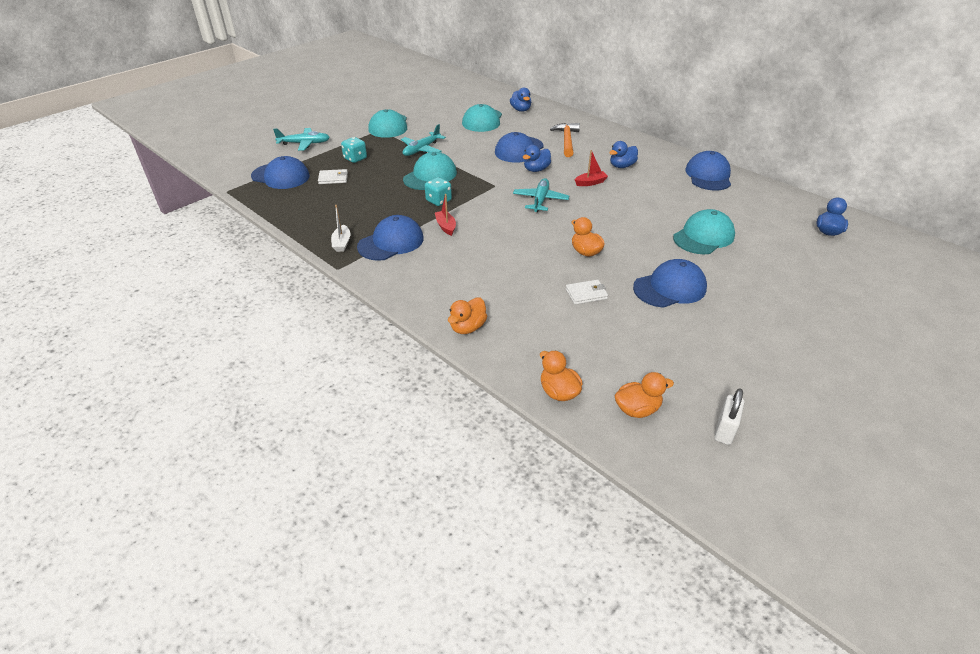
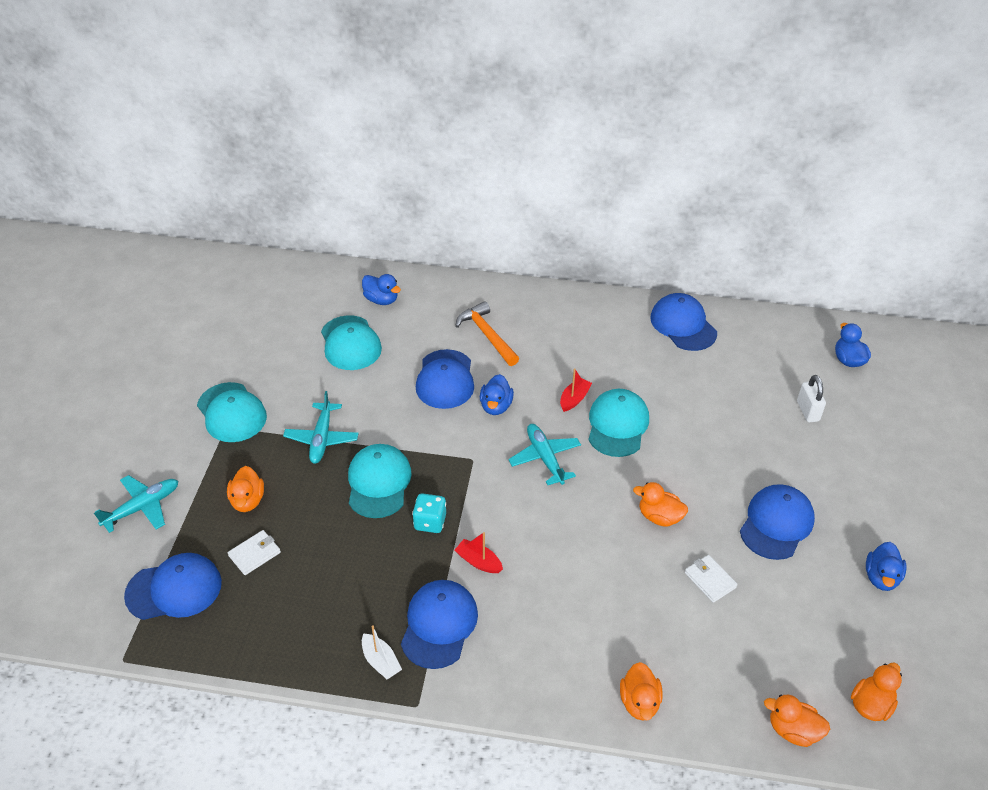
camera: 35 degrees left, 5 degrees up
(355, 158) = (247, 500): turquoise dice -> orange duck
(586, 294) = (710, 580): white wallet -> white wallet turned 75 degrees counterclockwise
(622, 166) = (584, 352): blue duck -> blue duck (881, 577)
(703, 236) = (749, 428): turquoise cap -> turquoise cap (617, 425)
(724, 430) = (951, 681): white padlock -> white padlock (807, 411)

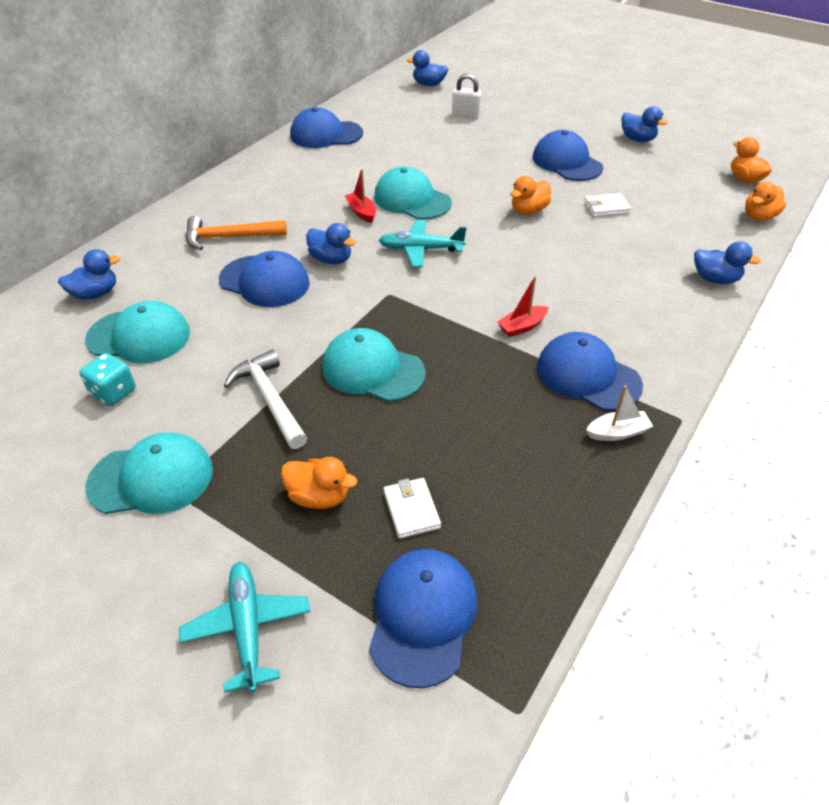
camera: 65 degrees left, 0 degrees up
(322, 438) = (270, 400): turquoise plane -> white hammer
(430, 522) = (452, 346): turquoise dice -> turquoise dice (113, 392)
(639, 702) = (715, 279): orange duck -> blue duck

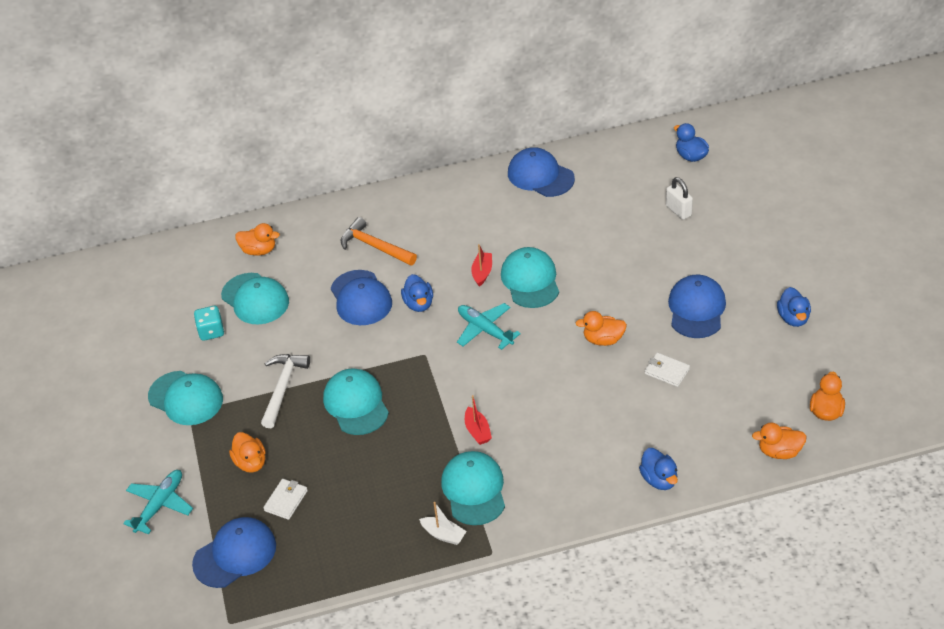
camera: 45 degrees right, 0 degrees up
(96, 294) = (259, 250): blue duck -> orange duck
(522, 327) = (477, 431): red boat -> red boat turned 120 degrees counterclockwise
(587, 375) = (474, 490): blue cap -> turquoise cap

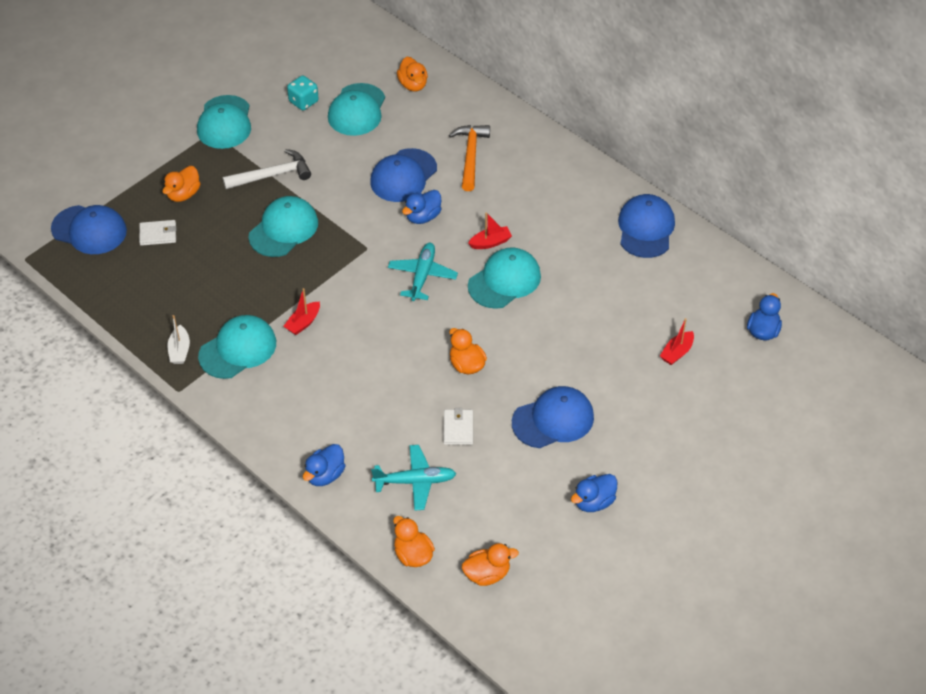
camera: 55 degrees right, 5 degrees up
(160, 505) = (112, 162): turquoise plane -> turquoise plane (415, 481)
(678, 211) = (677, 352): white padlock -> red boat

